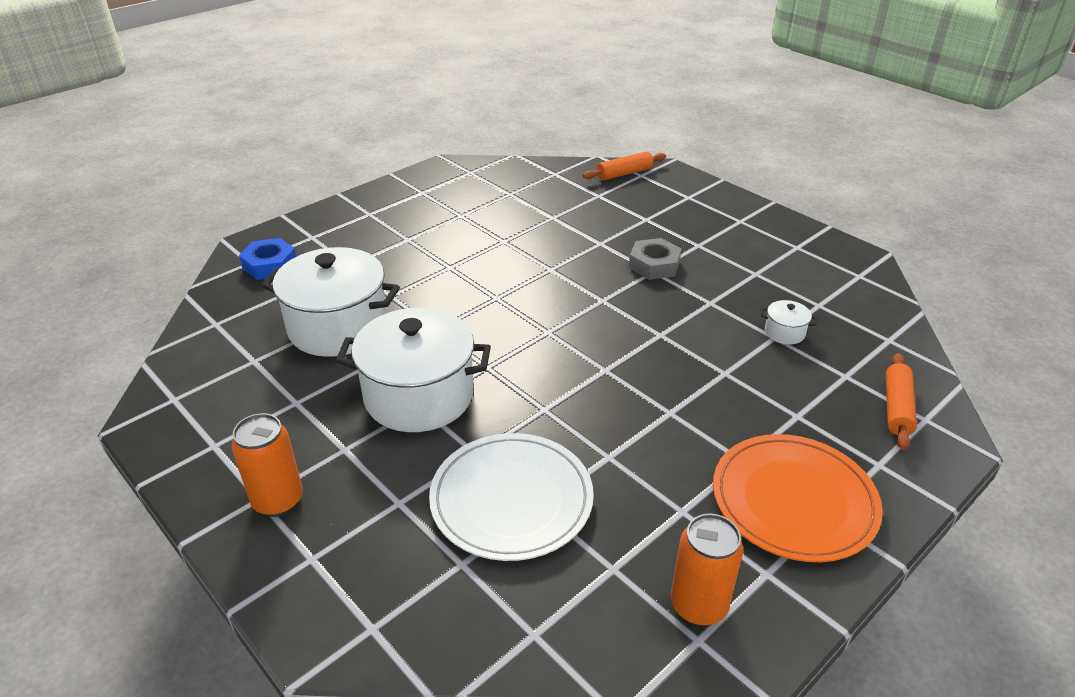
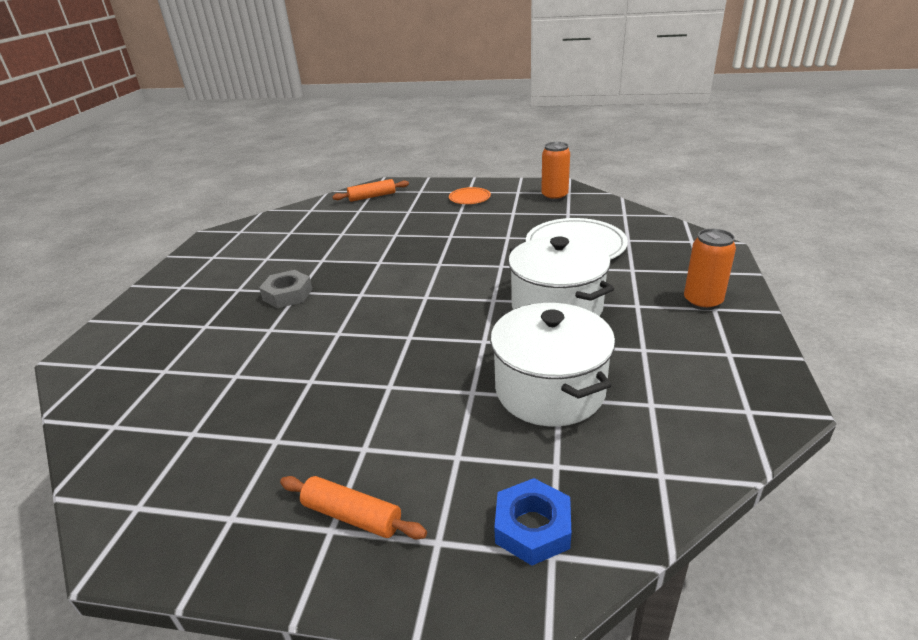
camera: 125 degrees left, 5 degrees down
(624, 173) = (95, 378): orange rolling pin -> orange rolling pin (352, 515)
(784, 332) = (333, 232): white pot -> none
(793, 501) = (469, 198): orange plate -> orange plate, size x0.51

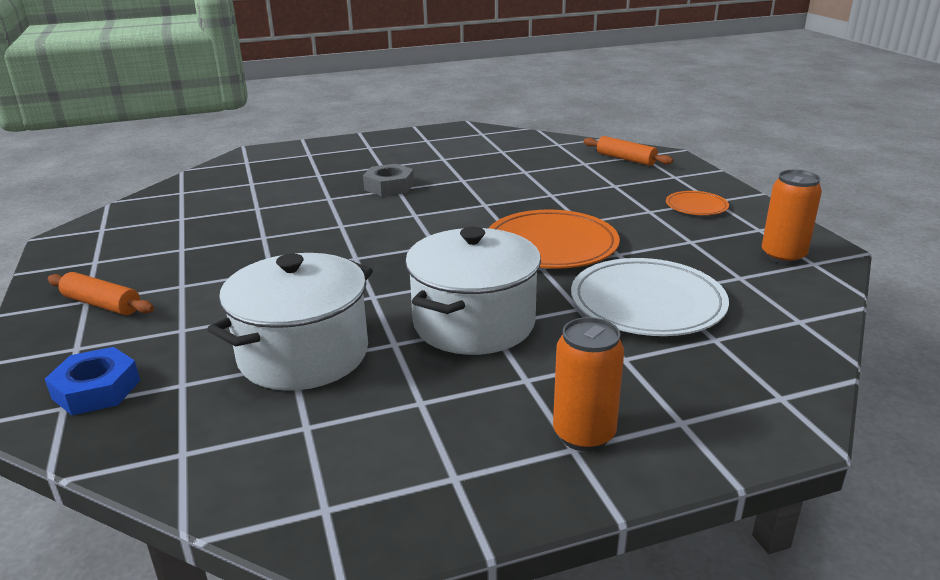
camera: 60 degrees right, 5 degrees down
(352, 515) = (102, 304): orange rolling pin -> orange rolling pin turned 60 degrees counterclockwise
(472, 254) = (551, 245): none -> orange plate

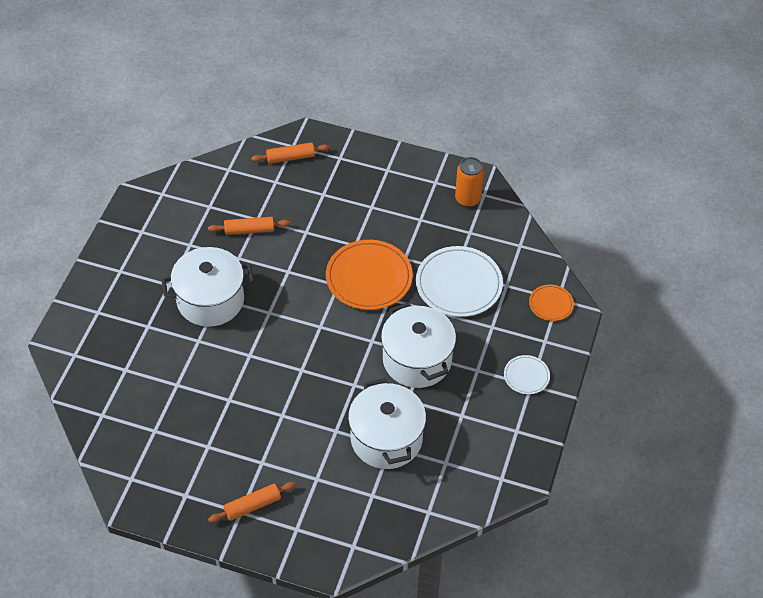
camera: 55 degrees left, 25 degrees up
(96, 389) = (348, 530): blue nut -> none
(389, 186) = (210, 300): grey nut -> white pot
(505, 173) = (249, 230): none -> orange rolling pin
(584, 435) = (526, 376): orange can -> white plate
(696, 206) = (386, 183): orange plate -> orange plate (551, 304)

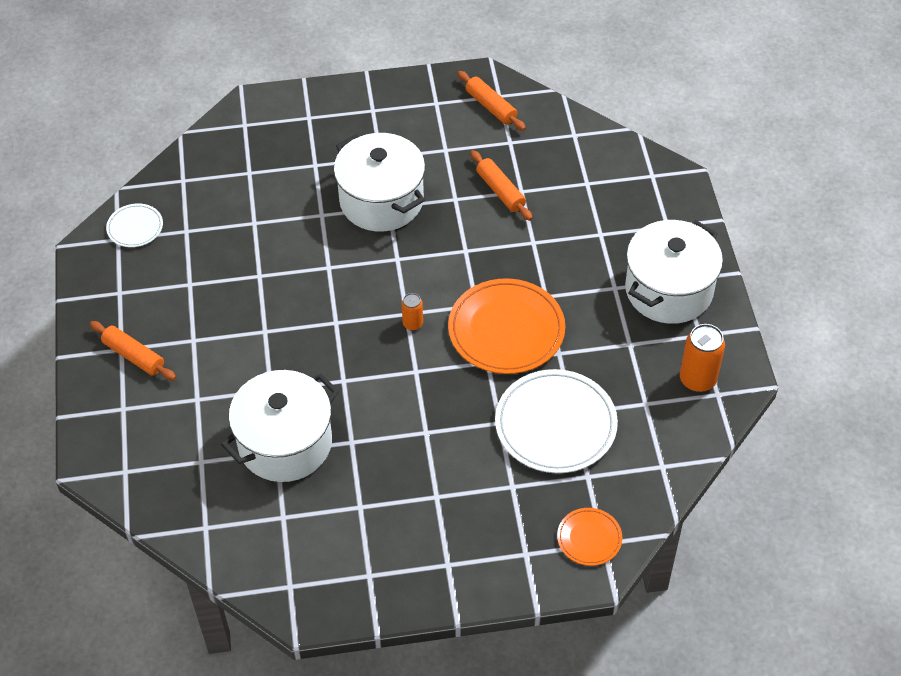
camera: 65 degrees right, 0 degrees up
(290, 157) = (632, 181): orange rolling pin -> orange rolling pin (490, 107)
(331, 326) = (413, 324): none -> orange can
(417, 360) = (415, 427): white pot -> white pot (668, 290)
(526, 376) = (458, 554): white plate -> white plate (135, 227)

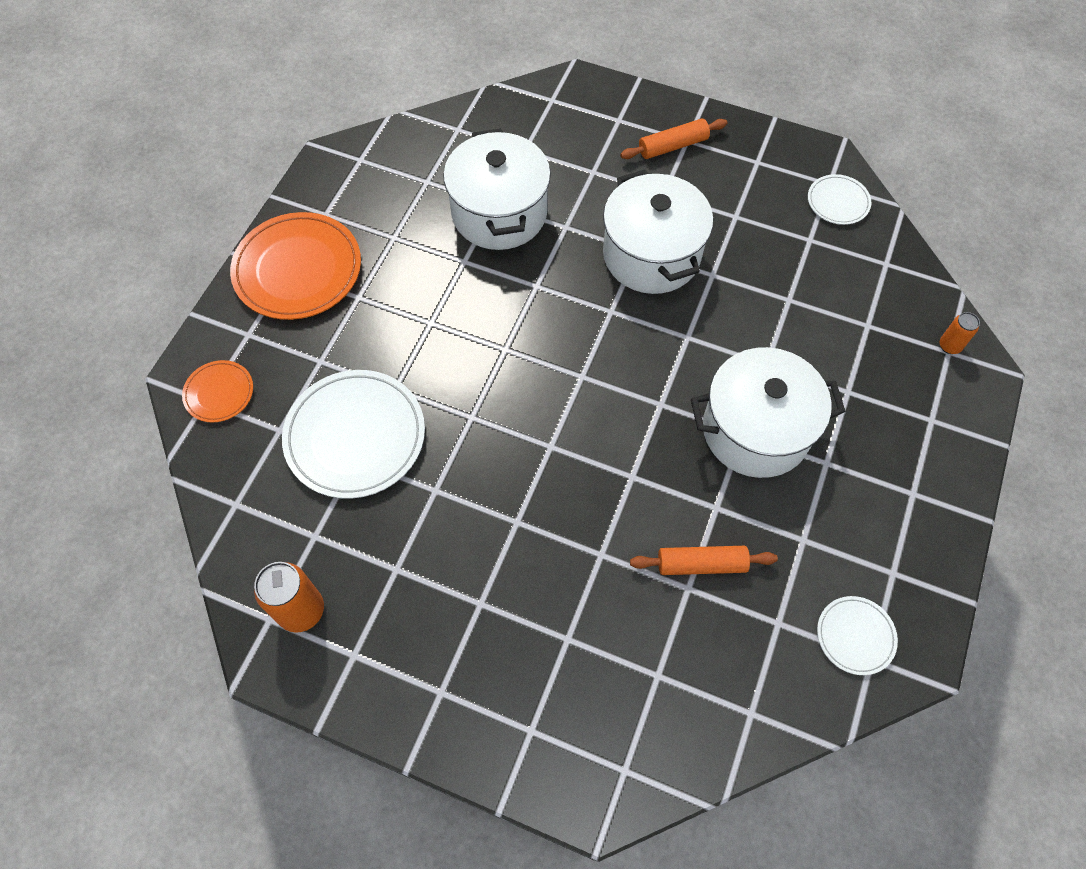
camera: 120 degrees right, 10 degrees up
(413, 324) = (564, 375): orange can -> orange can (949, 346)
(490, 107) = (855, 636): orange rolling pin -> white plate
(506, 330) = (499, 457): orange plate -> orange plate (298, 269)
(668, 290) = (437, 663): white pot -> white pot (651, 255)

